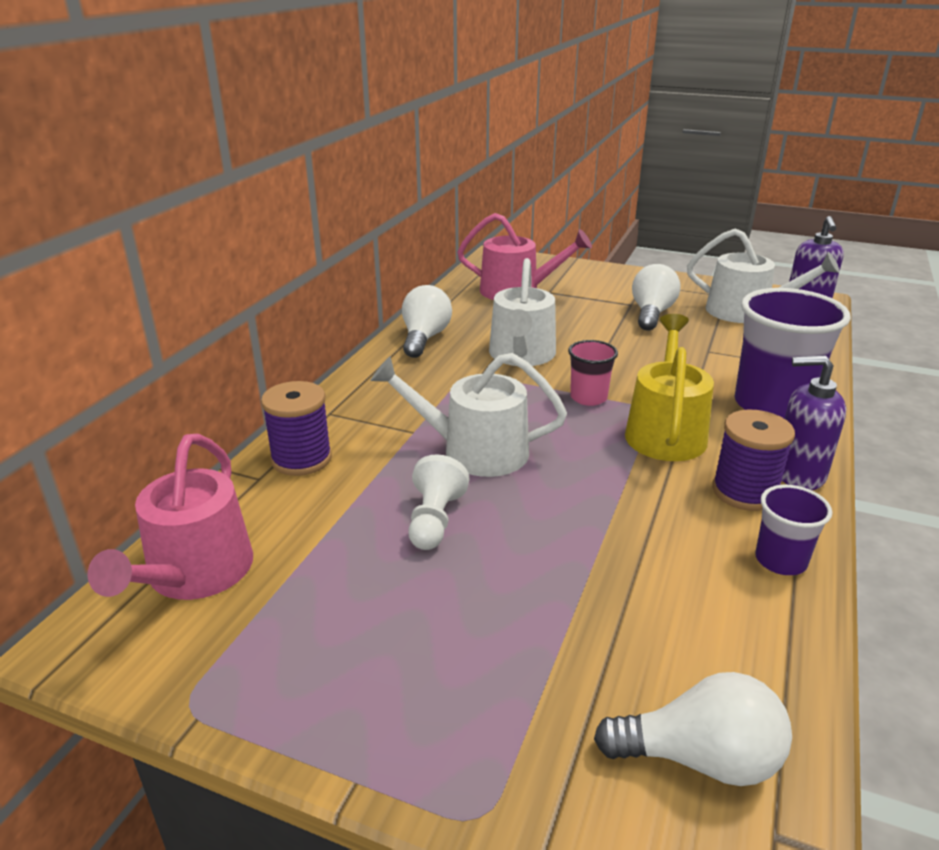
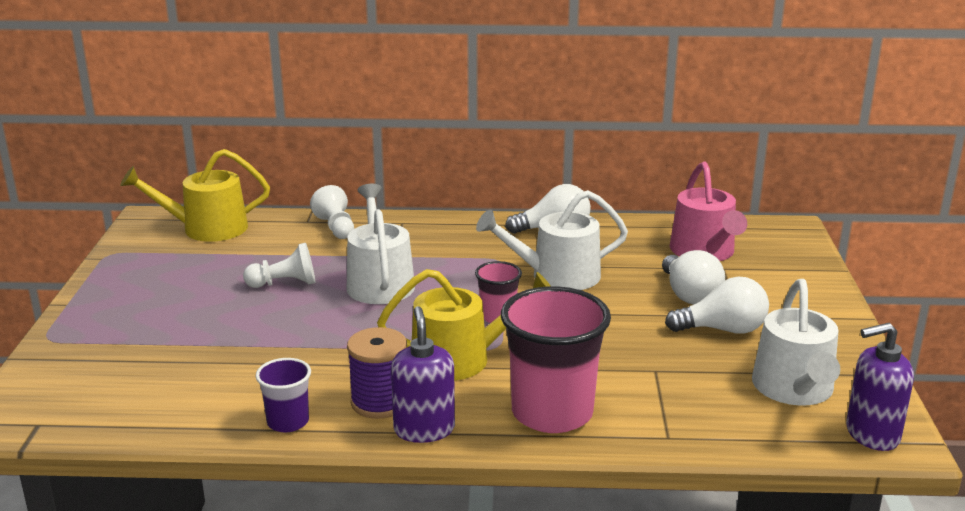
camera: 70 degrees right, 5 degrees down
(195, 574) = (207, 228): pink watering can -> yellow watering can
(301, 459) = (336, 227): purple spool -> white pawn
(700, 758) = (88, 397): white light bulb -> white light bulb (689, 295)
(772, 405) = (552, 413): purple cup -> pink cup

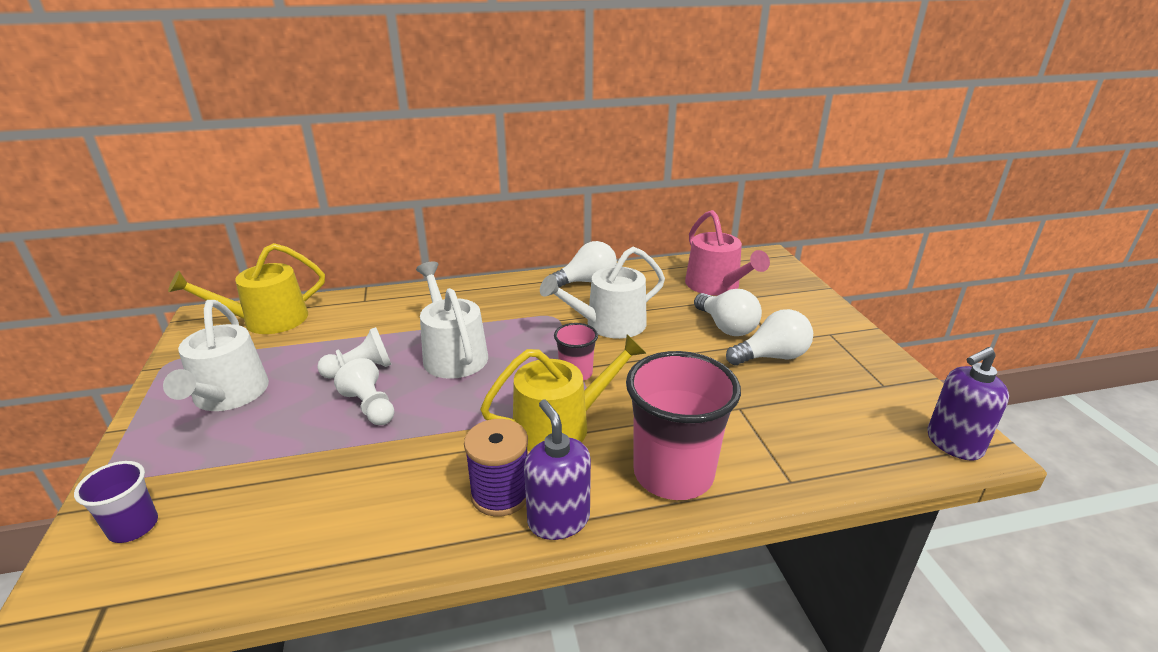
camera: 15 degrees left, 5 degrees up
(288, 422) = (410, 539): purple cup -> purple cup (133, 527)
(336, 227) = (393, 303): white pawn -> white pawn (370, 407)
(794, 389) = (863, 407): white watering can -> white watering can (228, 395)

